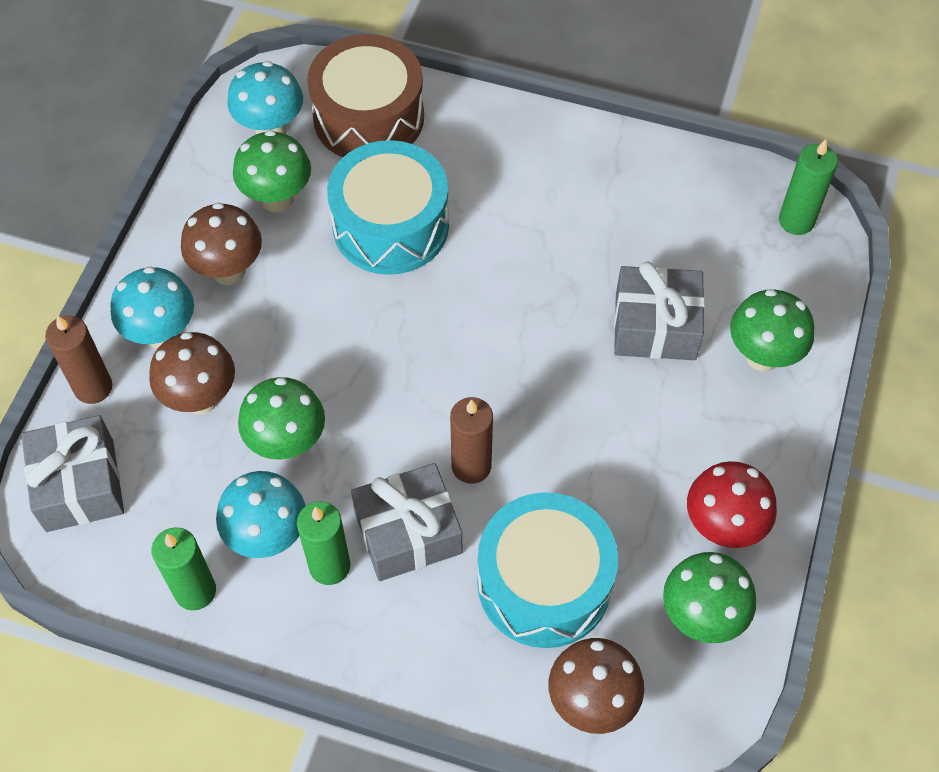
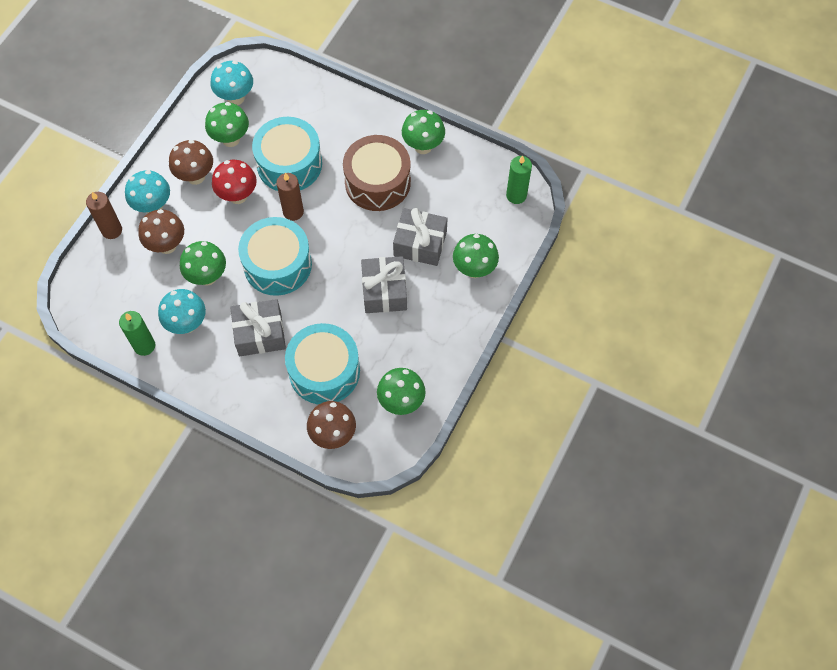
camera: 10 degrees right, 5 degrees up
(80, 485) = (96, 281): grey gift -> grey gift (384, 291)
(329, 566) = (215, 344): green candle -> none
(368, 117) = (291, 98): brown drum -> brown drum (377, 182)
(411, 402) = (277, 264): none -> turquoise drum
(471, 466) = (301, 304): brown candle -> brown candle (293, 212)
(614, 163) = (423, 146): none -> green mushroom
(722, 527) = (426, 358): red mushroom -> red mushroom (238, 196)

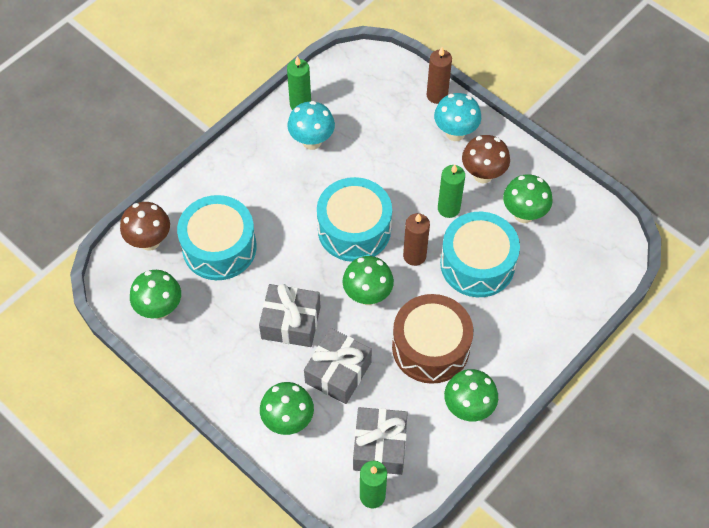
camera: 105 degrees right, 5 degrees down
(167, 245) = (406, 138): brown mushroom -> none
(207, 276) = (359, 166): green mushroom -> green mushroom (367, 295)
(235, 98) = (579, 228): turquoise mushroom -> none
(238, 196) = (448, 208): red mushroom -> green candle
(260, 333) = (280, 200): grey gift -> grey gift (379, 446)

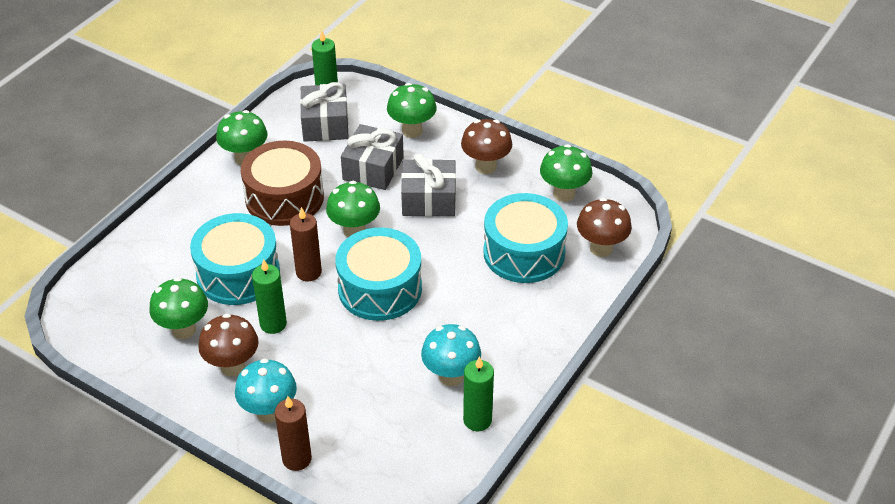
camera: 170 degrees right, 15 degrees down
(224, 356) = (486, 167): none -> brown mushroom

